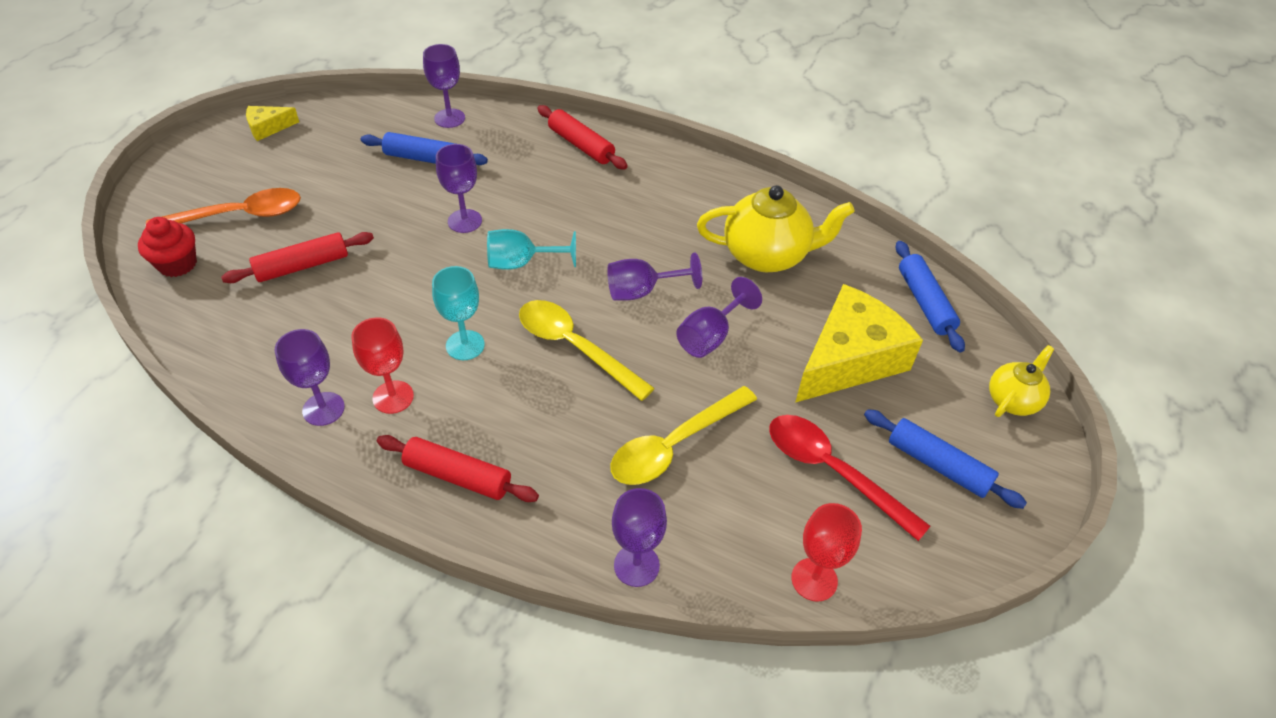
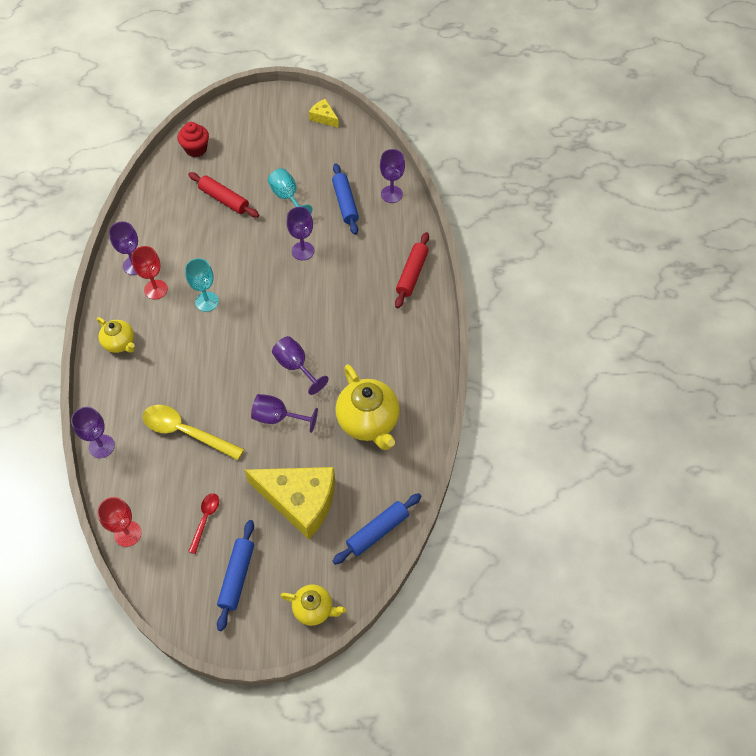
camera: 65 degrees right, 10 degrees up
(239, 215) = (245, 150): orange spoon -> none
(457, 476) = (120, 343): red rolling pin -> yellow teapot
(521, 263) = (284, 296): turquoise goblet -> turquoise goblet (287, 197)
(574, 347) = (232, 353): yellow spoon -> none
(832, 471) = (205, 519): red spoon -> red spoon, size x0.55

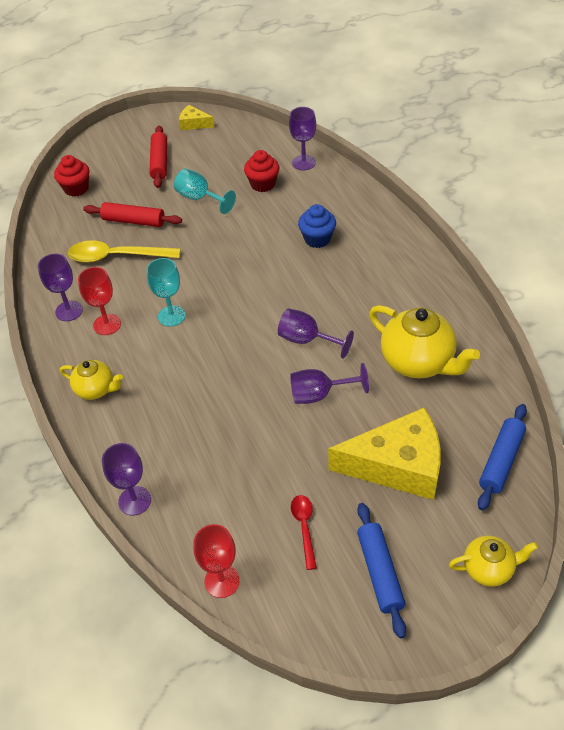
camera: 20 degrees left, 10 degrees down
(185, 432) = (225, 447): yellow spoon -> yellow spoon (116, 256)
(303, 251) = (246, 237): purple goblet -> none
(345, 203) = (263, 184): blue rolling pin -> red cupcake
(358, 275) = (317, 239): none -> blue cupcake
(412, 274) = (370, 220): red rolling pin -> red rolling pin (160, 162)

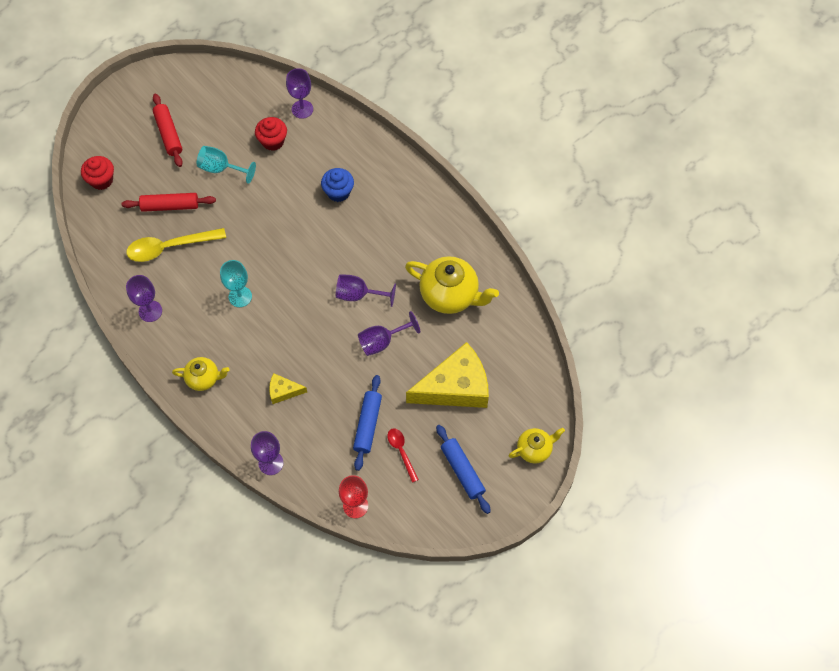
camera: 20 degrees left, 15 degrees up
(107, 324) = (188, 317): red goblet -> none
(194, 124) = (184, 81): yellow cheese -> yellow cheese (283, 391)
(501, 461) = (528, 365): blue rolling pin -> blue rolling pin (368, 425)

